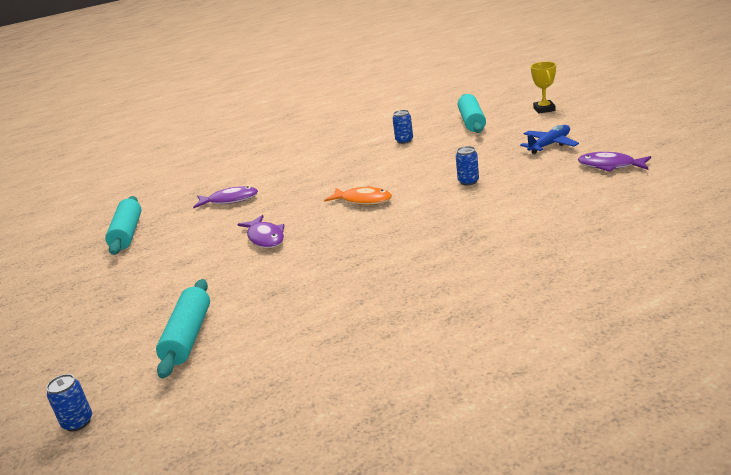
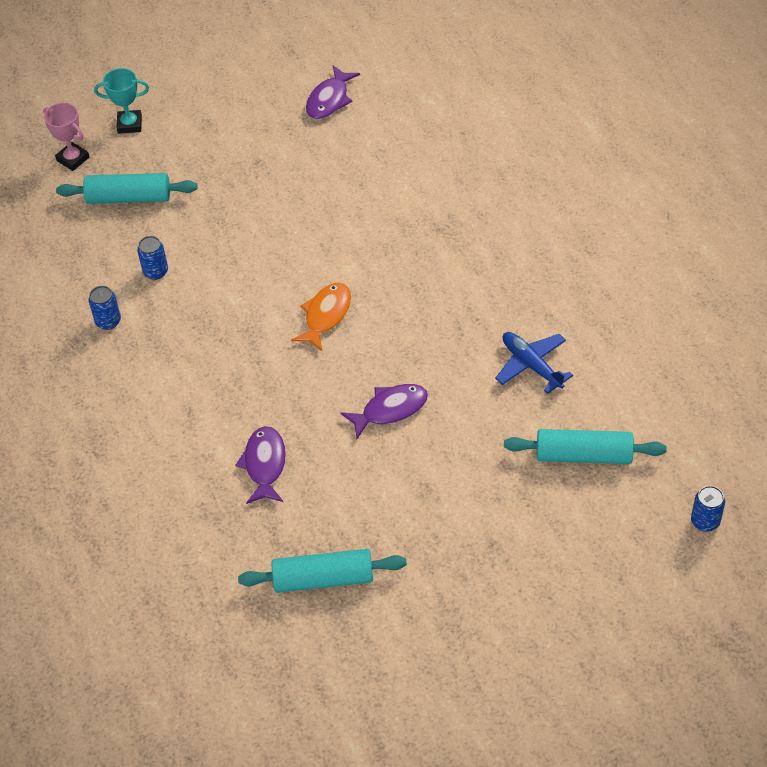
camera: 90 degrees left, 25 degrees up
(468, 181) = (317, 216): blue can -> blue can (108, 321)
(503, 101) = (73, 159): none -> pink trophy
(544, 109) = (129, 124): yellow trophy -> turquoise trophy
(549, 145) = (248, 136): blue plane -> blue plane (531, 365)

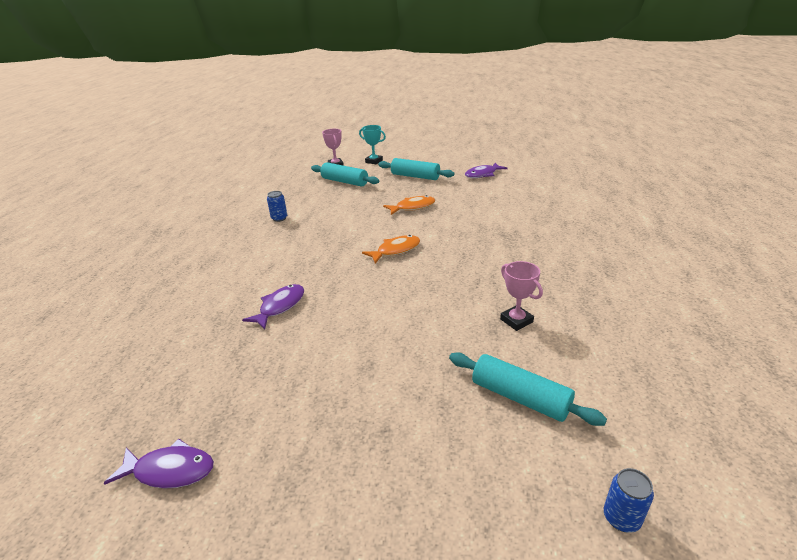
camera: 30 degrees right, 20 degrees down
(156, 271) = (325, 208): blue can -> none
(283, 219) = (412, 207): none -> orange fish
(323, 579) = (236, 391): turquoise rolling pin -> turquoise rolling pin (415, 176)
(390, 410) = (389, 308): purple fish -> purple fish (170, 470)
(531, 365) = (516, 320): blue plane -> pink trophy

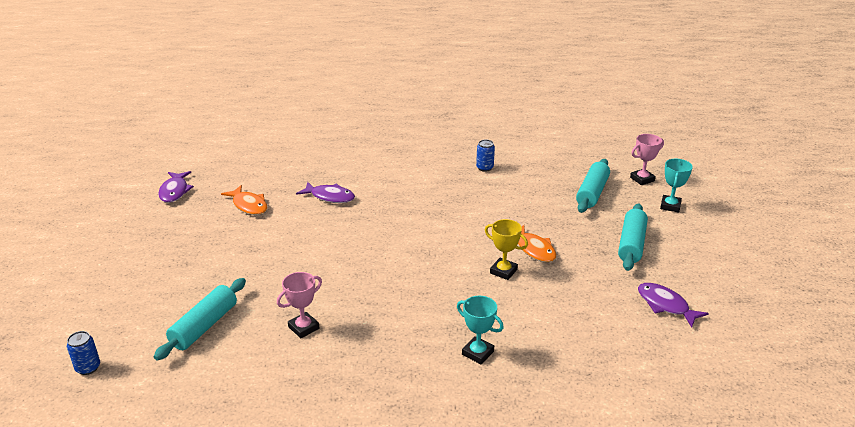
camera: 80 degrees right, 0 degrees up
(395, 250) = (428, 246): orange fish -> orange fish (249, 205)
(439, 220) = (503, 271): none -> yellow trophy
(539, 236) = (477, 353): none -> turquoise trophy

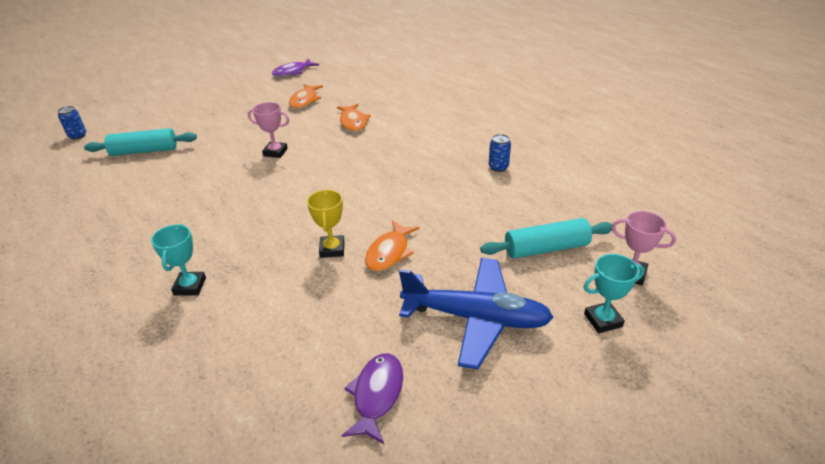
camera: 55 degrees right, 5 degrees up
(303, 328) = (168, 187): pink trophy -> pink trophy (275, 152)
(330, 197) = (353, 122): purple fish -> orange fish
(631, 244) = (476, 318): turquoise rolling pin -> blue plane

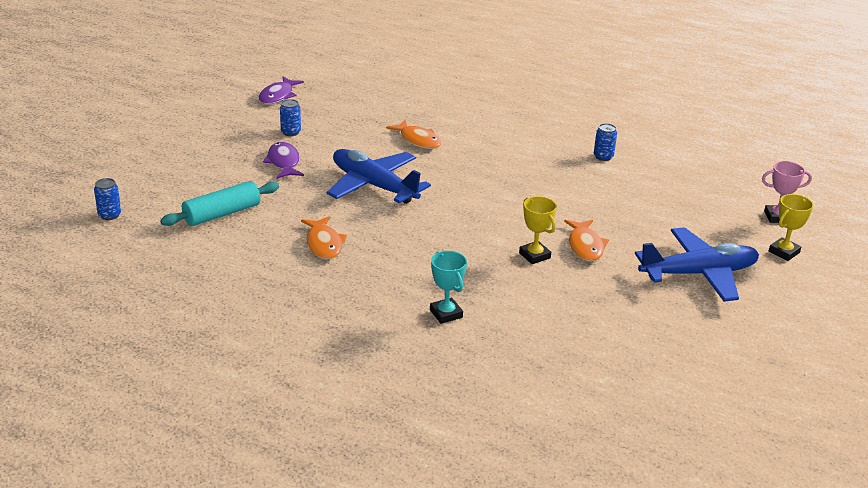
camera: 30 degrees left, 5 degrees down
(268, 99) = (291, 132): none -> blue can
(275, 152) = (373, 186): pink trophy -> blue plane
(305, 100) = (335, 126): orange fish -> orange fish (324, 244)
(377, 395) = (680, 338): purple fish -> purple fish (283, 162)
(546, 248) = (703, 213): turquoise rolling pin -> none
(603, 320) = (784, 252): turquoise trophy -> yellow trophy

